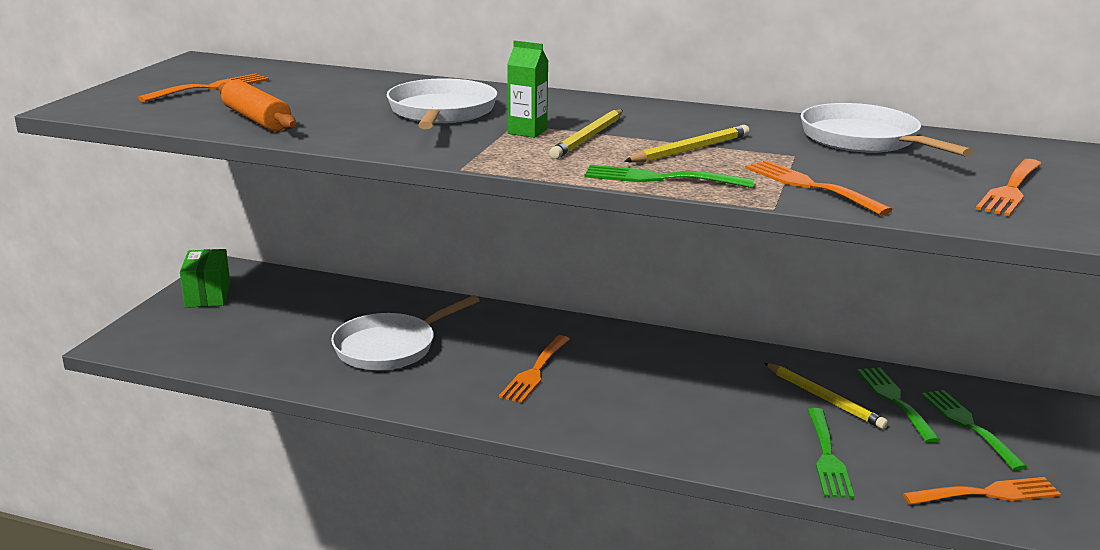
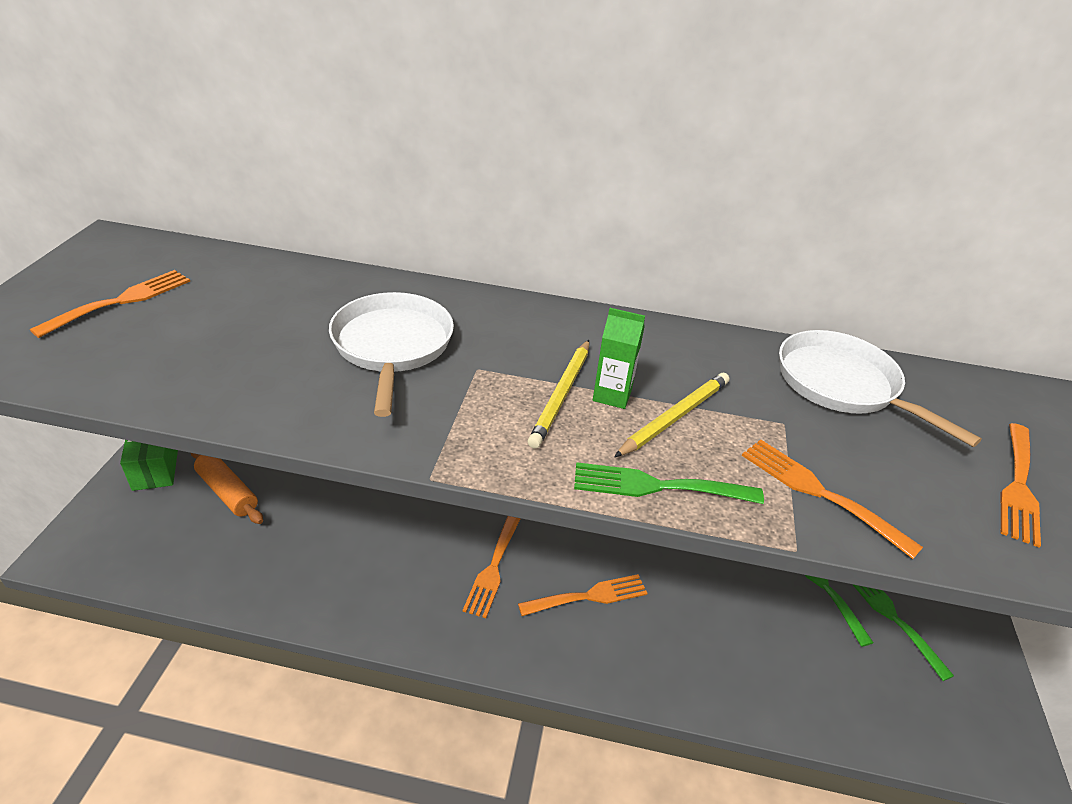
camera: 10 degrees left, 15 degrees up
(257, 119) = (178, 372): orange rolling pin -> orange rolling pin (227, 492)
(390, 347) = (347, 540): white pan -> none
(527, 131) = (493, 385): green carton -> green carton (612, 395)
(824, 398) = (762, 588): yellow pencil -> none
(827, 457) = (779, 676): green fork -> none
(987, 493) = (927, 718): orange fork -> orange fork (589, 596)

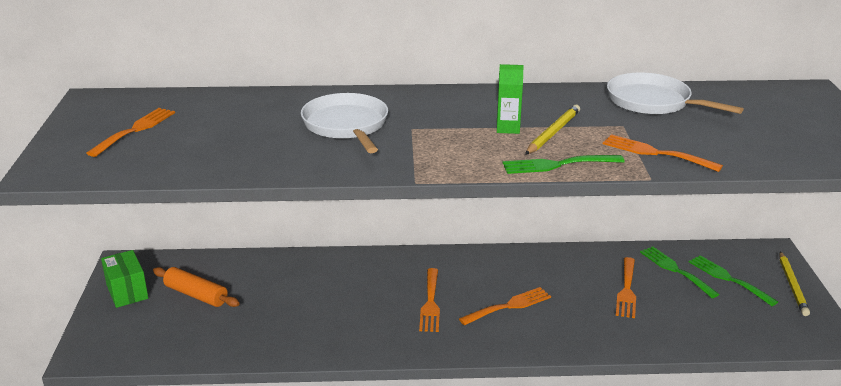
camera: 10 degrees left, 10 degrees down
(561, 395) = (475, 133): yellow pencil -> yellow pencil (792, 285)
(1018, 486) = (772, 133): orange fork -> orange fork (627, 290)

